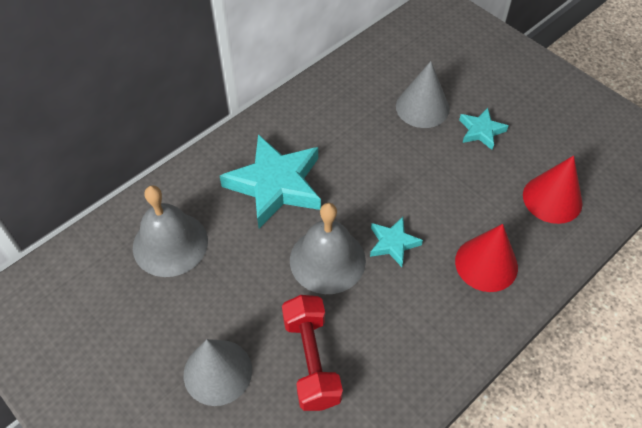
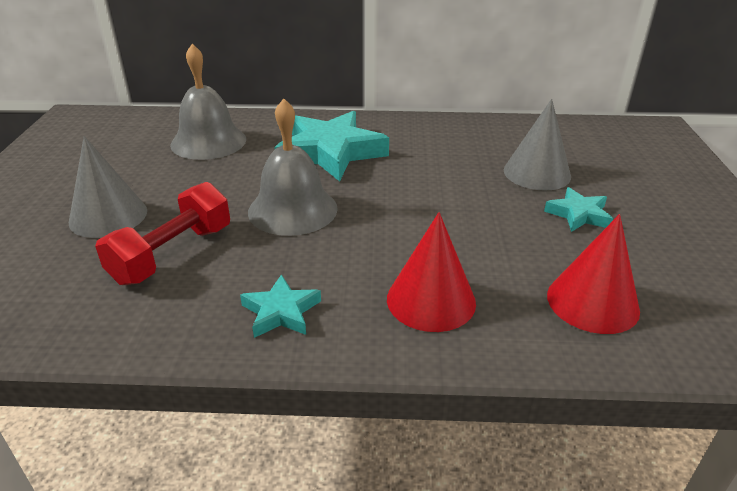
camera: 45 degrees right, 20 degrees down
(393, 243) = (363, 232): turquoise star -> turquoise star (281, 312)

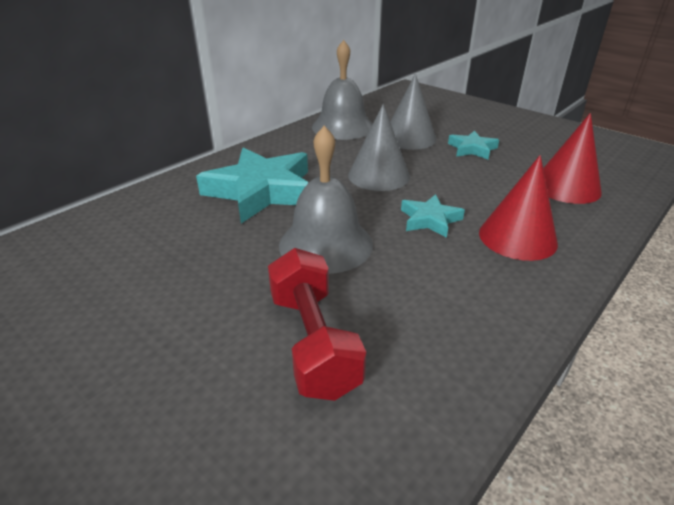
camera: 50 degrees left, 0 degrees up
(108, 216) = (173, 365): grey cone -> grey cone (378, 175)
(208, 141) = (129, 240): grey bell -> grey bell (342, 127)
(281, 312) = (473, 311): turquoise star -> turquoise star (430, 220)

